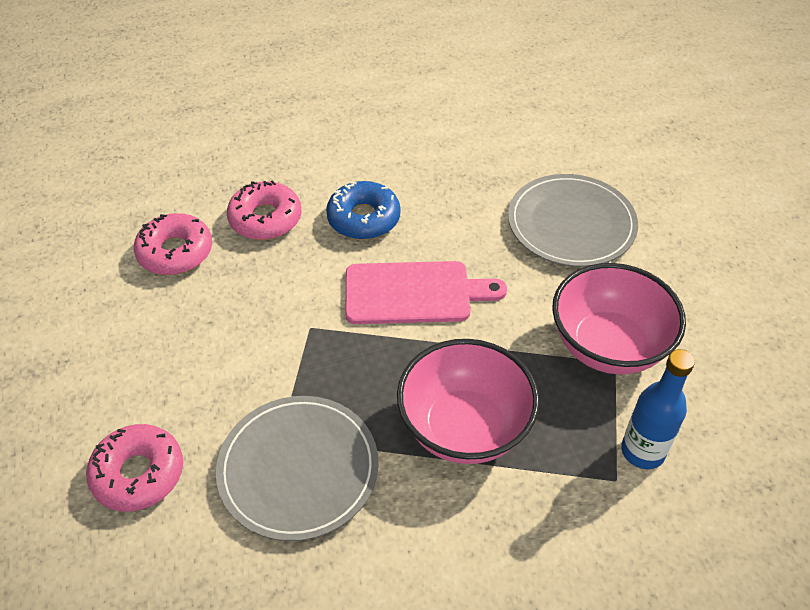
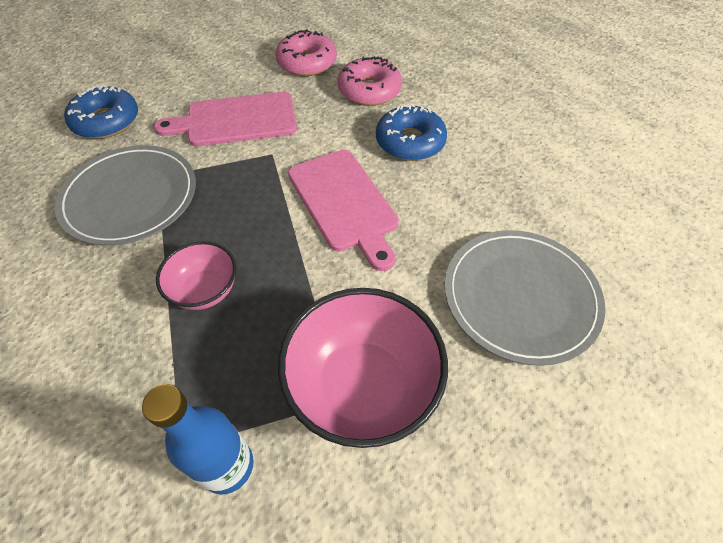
camera: 65 degrees right, 5 degrees up
(138, 474) = (106, 121): pink donut -> blue donut
(233, 343) = (236, 120): none -> pink cutting board
(464, 427) = (205, 290): pink bowl -> pink bowl, size x0.56

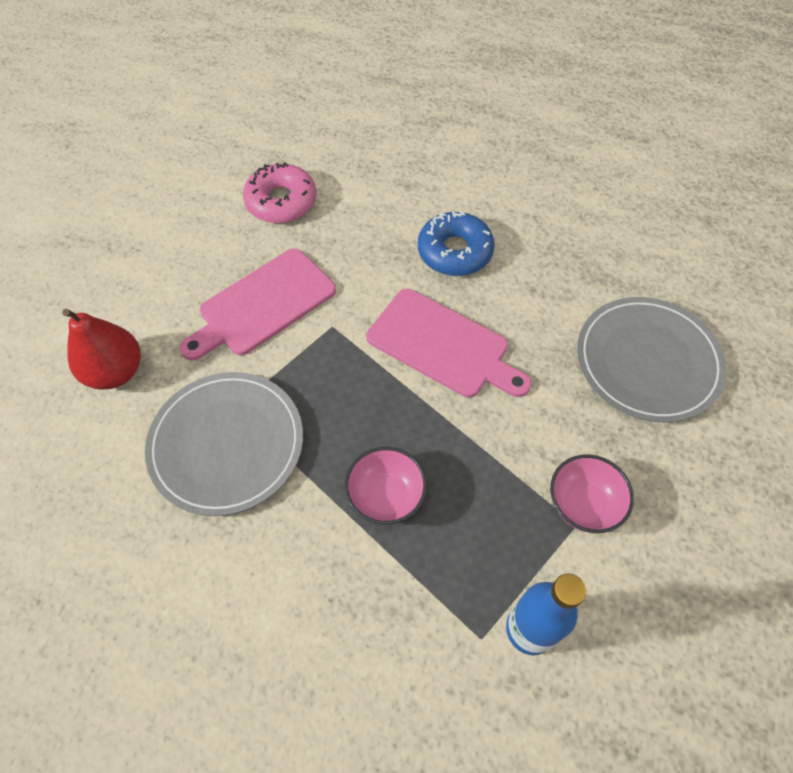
camera: 30 degrees left, 5 degrees up
(106, 121) = (115, 372): blue donut -> red pear
(362, 386) = (583, 504): pink bowl -> pink bowl, size x0.56
(369, 90) = (373, 209): pink donut -> none

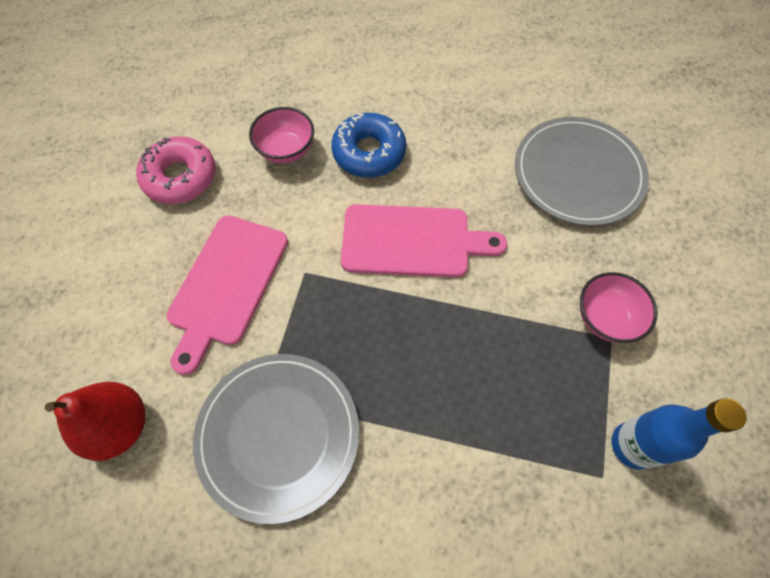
camera: 30 degrees left, 5 degrees up
(386, 496) = (450, 401): pink bowl -> pink bowl (286, 150)

